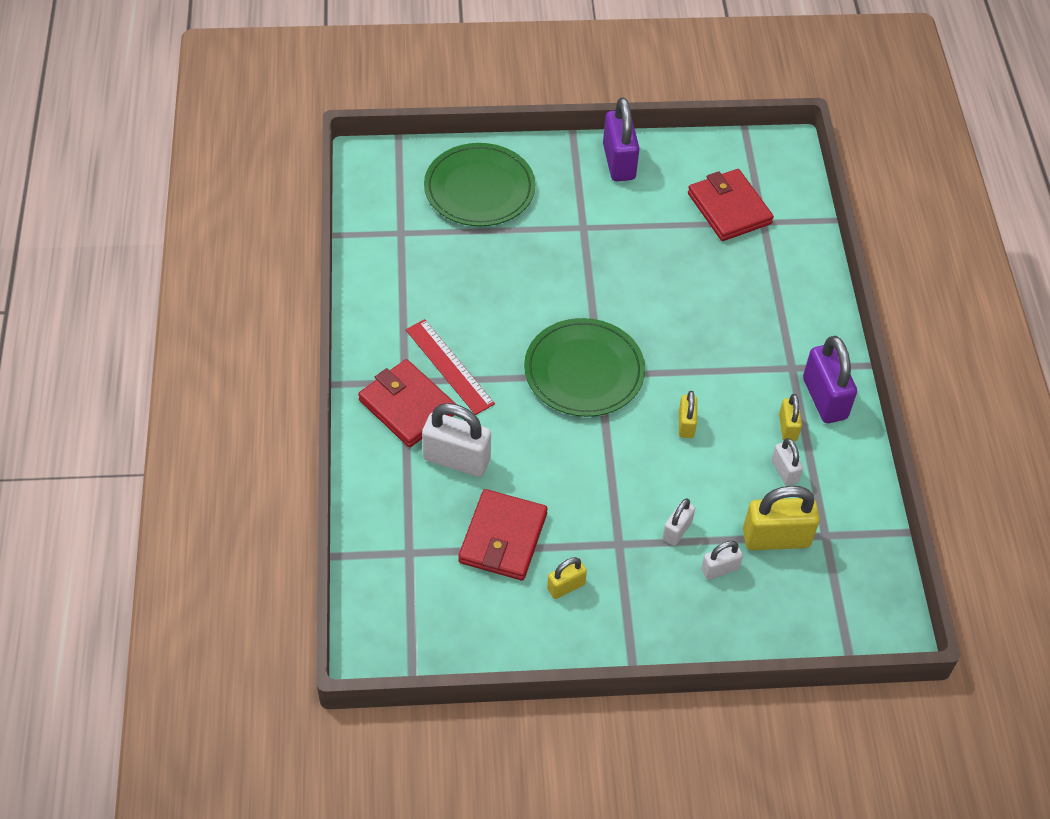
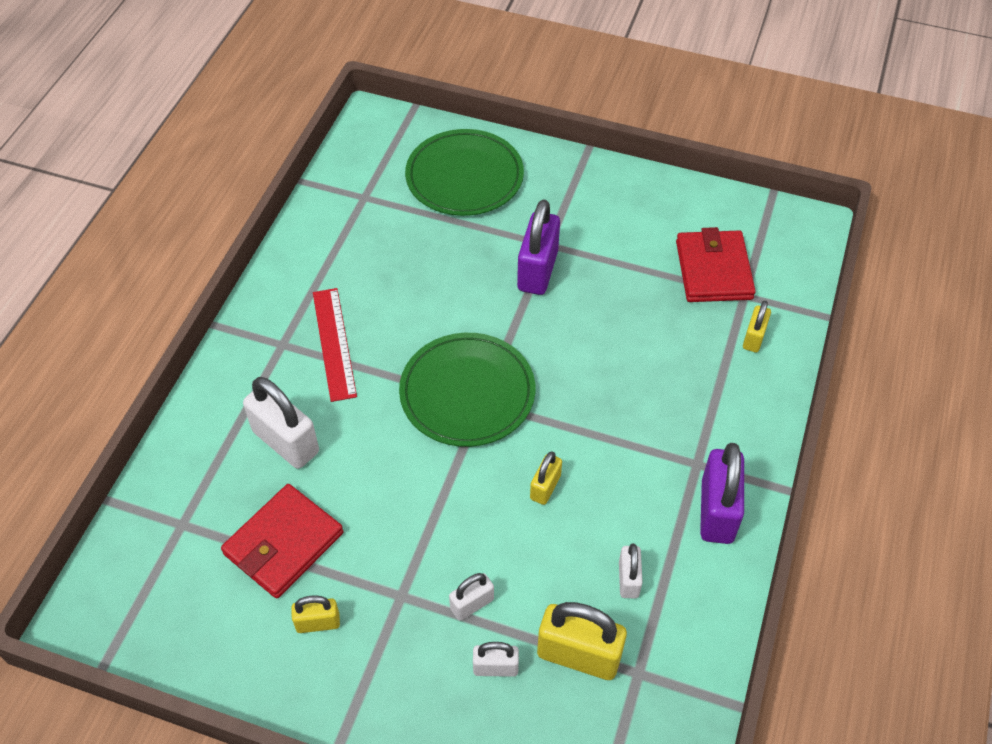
camera: 25 degrees right, 0 degrees up
(408, 406) = (270, 370): red wallet -> none
(619, 162) = (620, 190): purple padlock -> purple padlock (537, 271)
(787, 427) = (657, 530): yellow padlock -> yellow padlock (753, 338)

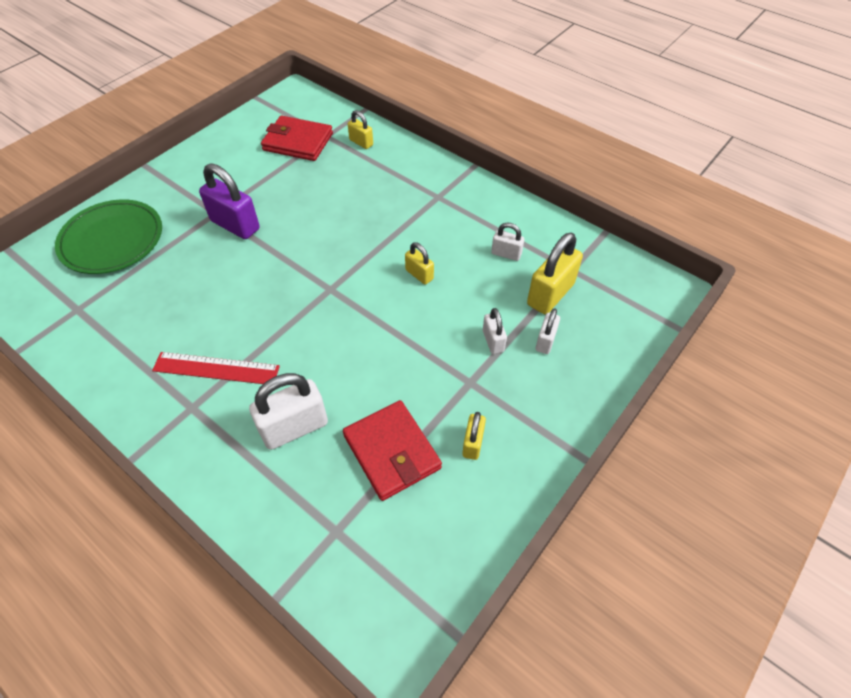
camera: 70 degrees left, 0 degrees up
(467, 393) = (317, 295): green plate -> none
(717, 511) = (475, 199): purple padlock -> none

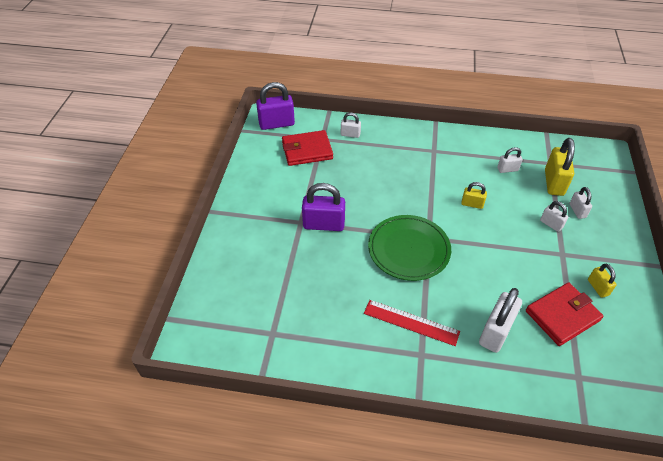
camera: 30 degrees left, 5 degrees down
(112, 240) = (245, 274): green plate -> green plate (409, 249)
(216, 368) = (411, 322): red ruler -> red ruler turned 45 degrees clockwise
(295, 103) = (276, 124): none -> purple padlock
(361, 142) = (350, 134): yellow padlock -> white padlock
(392, 452) = (562, 315): red wallet -> red wallet turned 60 degrees counterclockwise

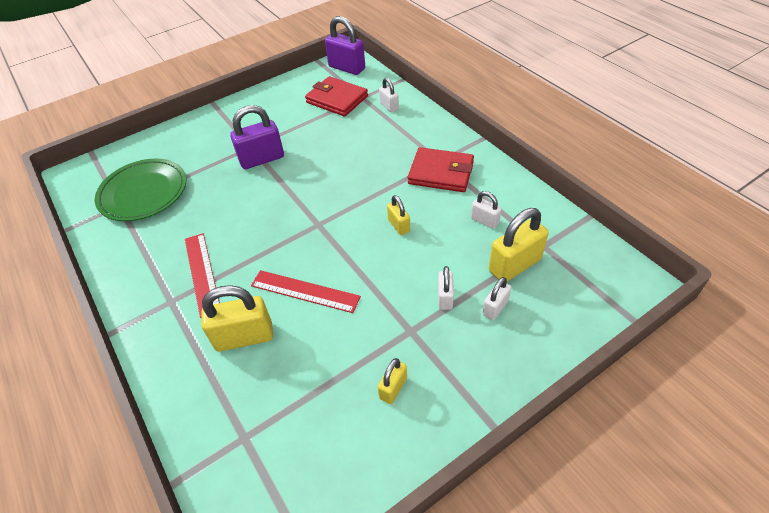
camera: 50 degrees right, 0 degrees up
(323, 224) = (262, 159): purple padlock -> purple padlock turned 75 degrees counterclockwise
(409, 249) = (288, 221): green plate -> green plate (143, 193)
(484, 280) = (305, 291): none -> red ruler
(495, 332) = (244, 337): white padlock -> yellow padlock
(562, 315) = (318, 378): red wallet -> red wallet (441, 173)

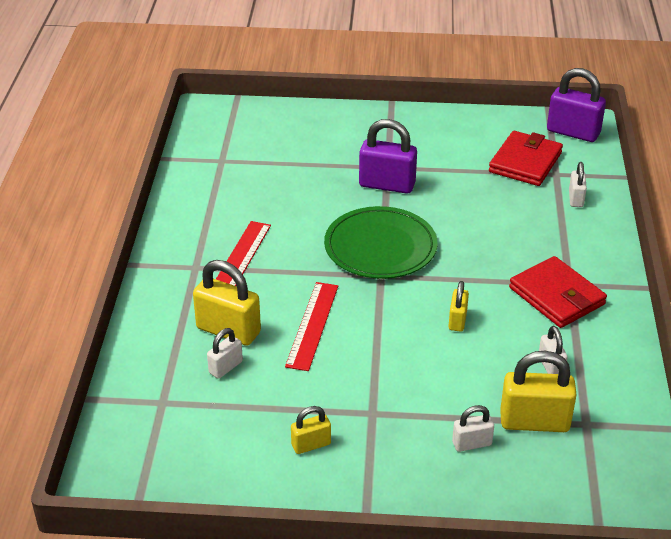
camera: 35 degrees right, 10 degrees down
(143, 193) = (251, 159): green plate -> green plate (380, 247)
(305, 291) = (312, 325): red ruler -> red ruler turned 45 degrees clockwise
(337, 99) = (525, 162): red wallet -> red wallet turned 45 degrees clockwise
(347, 68) = (573, 132): purple padlock -> purple padlock turned 45 degrees counterclockwise
(445, 297) = (433, 406): white padlock -> white padlock (225, 367)

